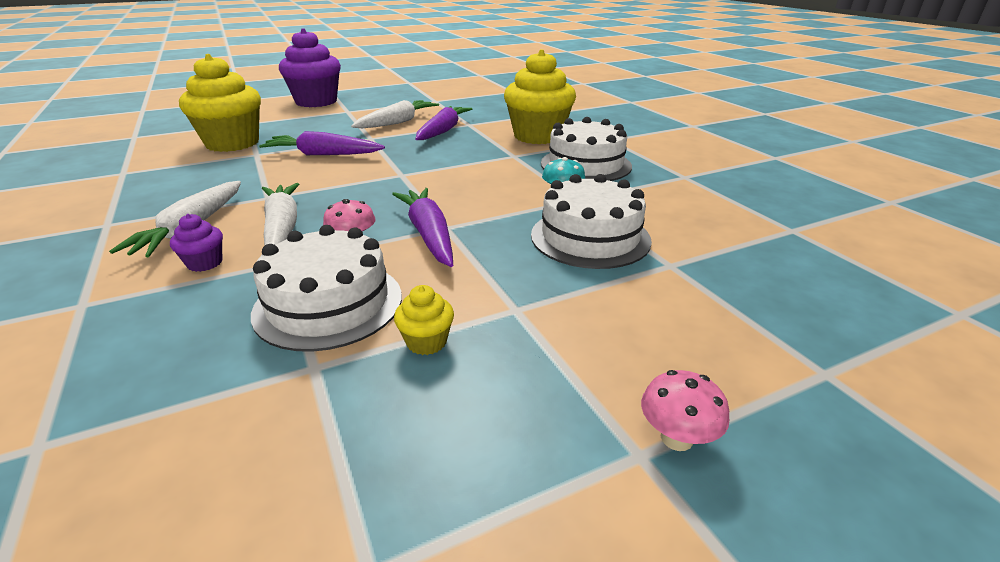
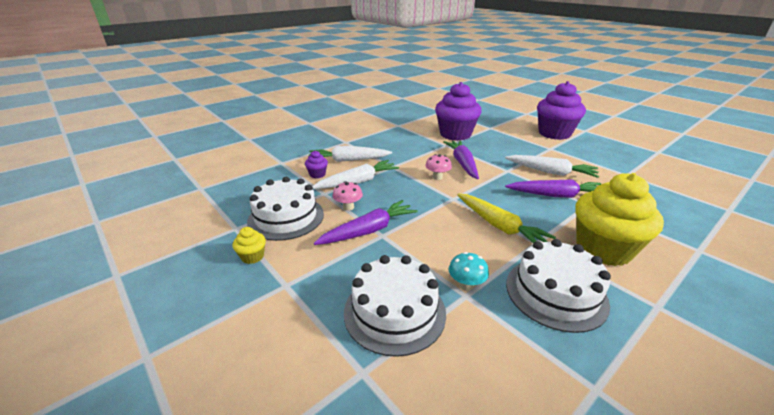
camera: 75 degrees right, 0 degrees up
(232, 143) = (455, 134): yellow cupcake -> purple cupcake
(476, 164) = (499, 226): none -> yellow carrot
(676, 438) = (153, 375): pink mushroom -> pink mushroom (437, 177)

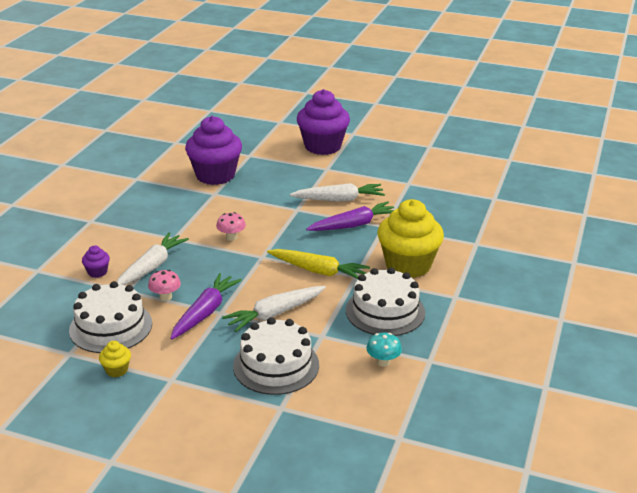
camera: 30 degrees left, 0 degrees up
(348, 160) = (117, 244): white carrot -> white carrot (275, 314)
(462, 163) = (247, 213): purple carrot -> none
(466, 285) = (318, 328): turquoise mushroom -> turquoise mushroom (383, 362)

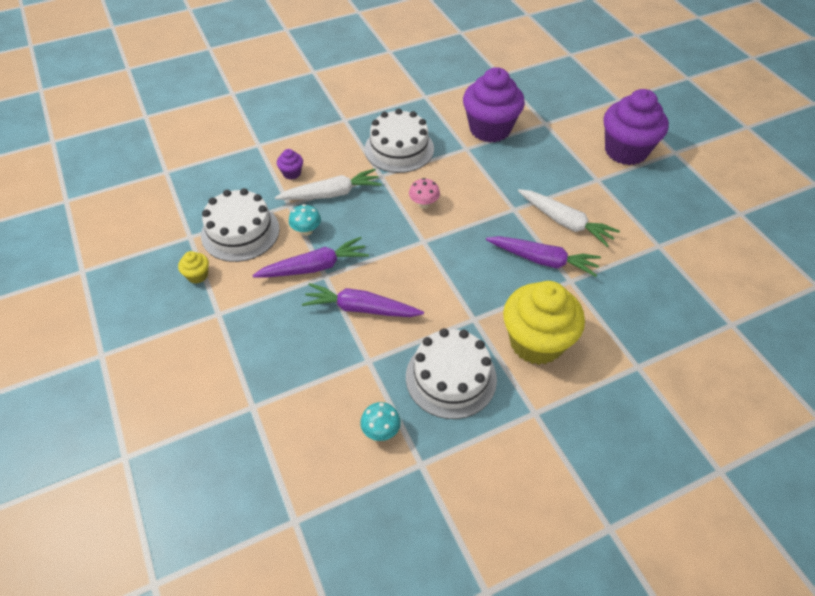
camera: 45 degrees right, 20 degrees up
(165, 297) = (306, 231): pink mushroom -> turquoise mushroom
(275, 314) = (361, 308): white carrot -> purple carrot
(276, 365) = (299, 361): white cake -> white cake (399, 149)
(318, 271) = (449, 290): yellow carrot -> none

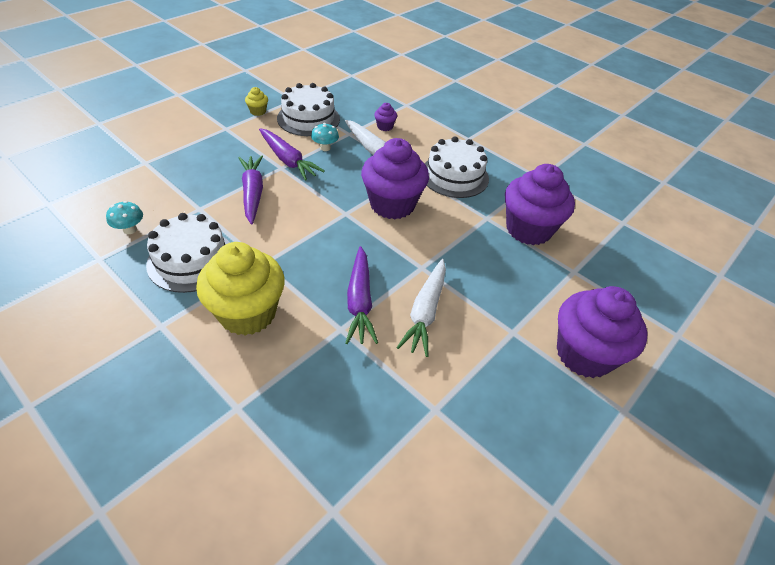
camera: 65 degrees right, 5 degrees down
(424, 204) = (392, 204): pink mushroom -> purple cupcake

